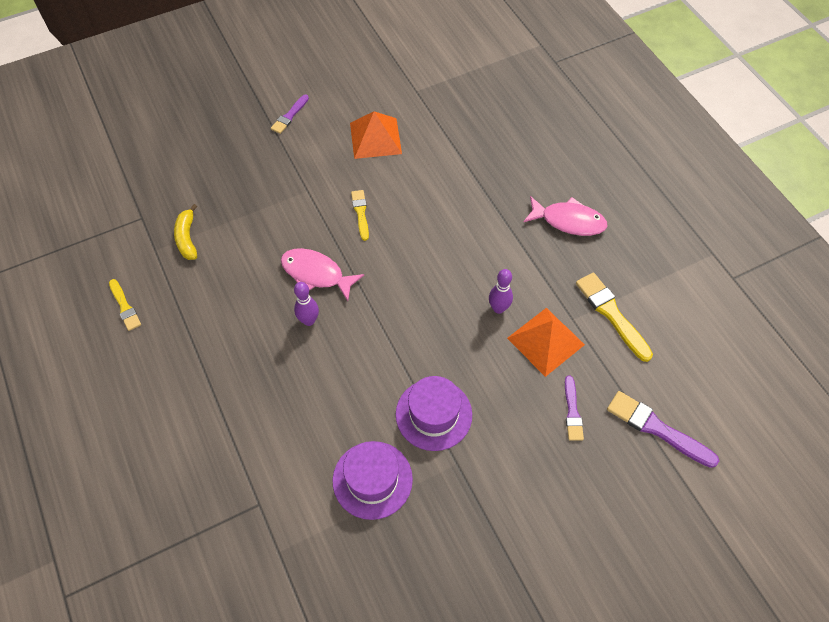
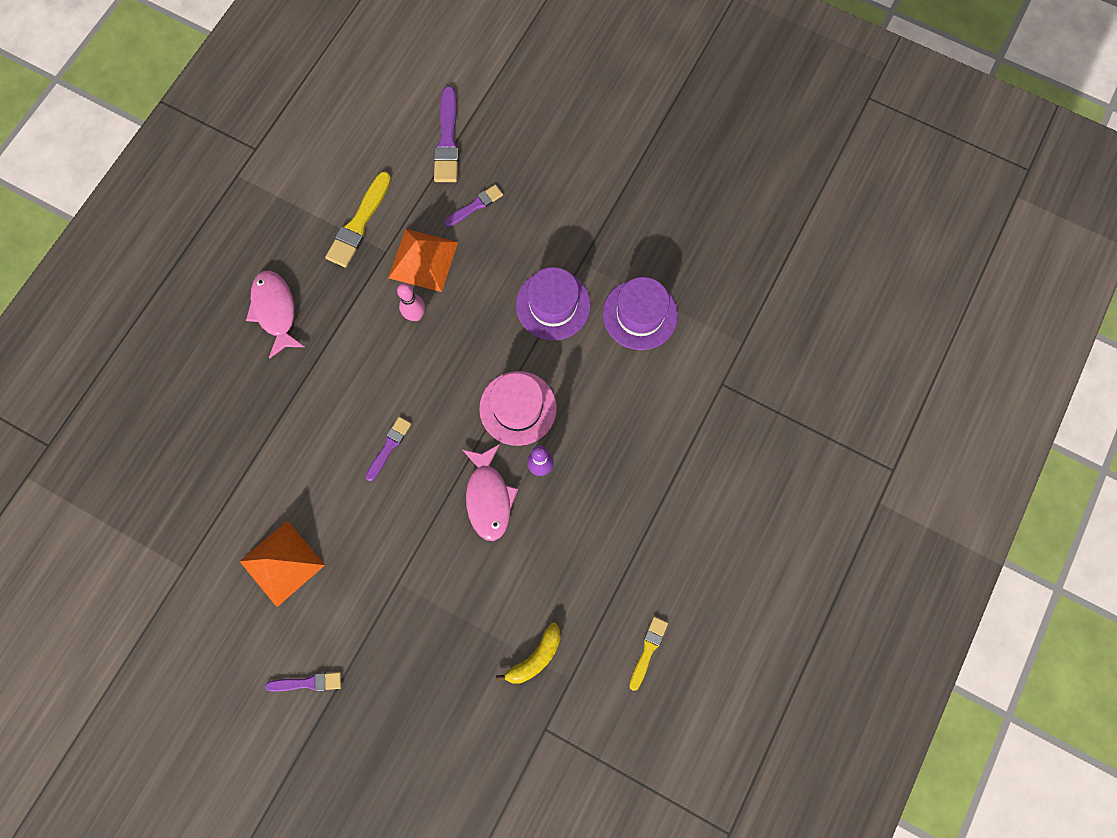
camera: 125 degrees left, 15 degrees up
(360, 213) = (391, 507): yellow brush -> none
(366, 333) = (518, 408): none -> pink hat
(405, 235) = (389, 446): none -> purple brush
(498, 308) = (415, 315): purple bowling pin -> pink bowling pin

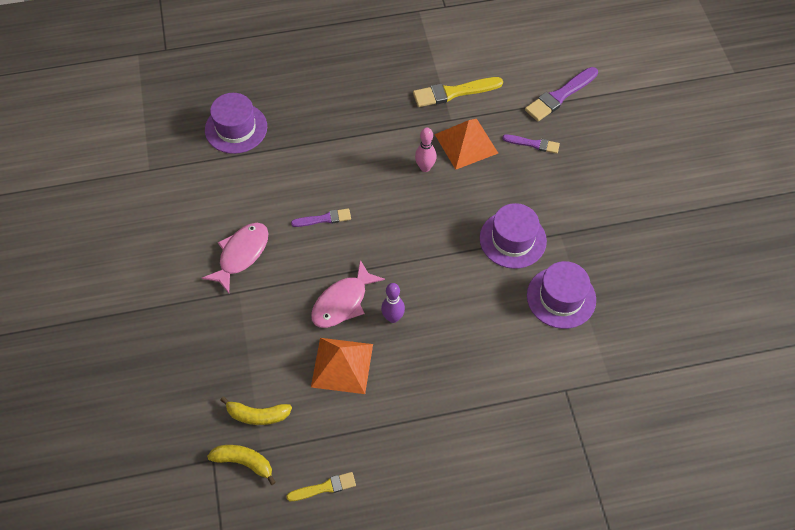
camera: 50 degrees right, 15 degrees down
(213, 449) = (236, 128): none -> purple hat
(275, 311) = (353, 93): pink fish -> pink fish (241, 255)
(282, 563) = (196, 218): orange pyramid -> orange pyramid (342, 365)
(308, 682) = (131, 290): purple brush -> none
(518, 408) = (420, 273): pink hat -> none
(570, 702) = (244, 462): none -> yellow banana

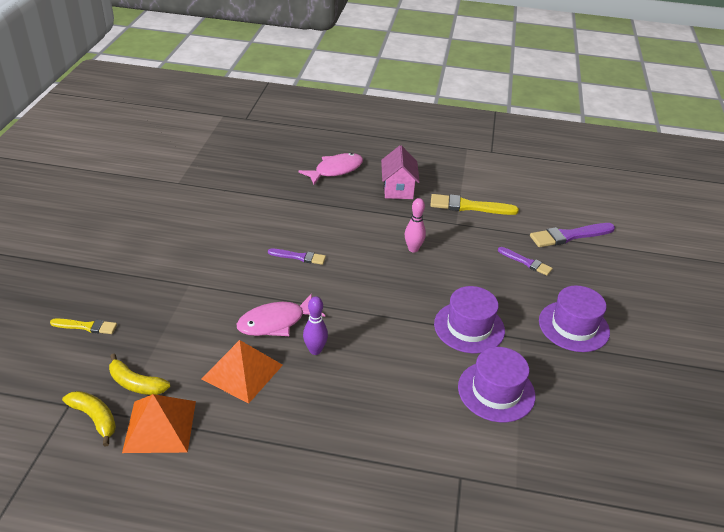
camera: 20 degrees right, 20 degrees down
(236, 128) = (266, 177): purple hat -> purple hat (573, 326)
(241, 255) = (210, 259): pink fish -> pink fish (335, 170)
(324, 487) = (154, 471): yellow brush -> yellow brush (86, 326)
(376, 94) = (398, 189): none -> pink house
(466, 143) = (461, 243): orange pyramid -> orange pyramid (160, 426)

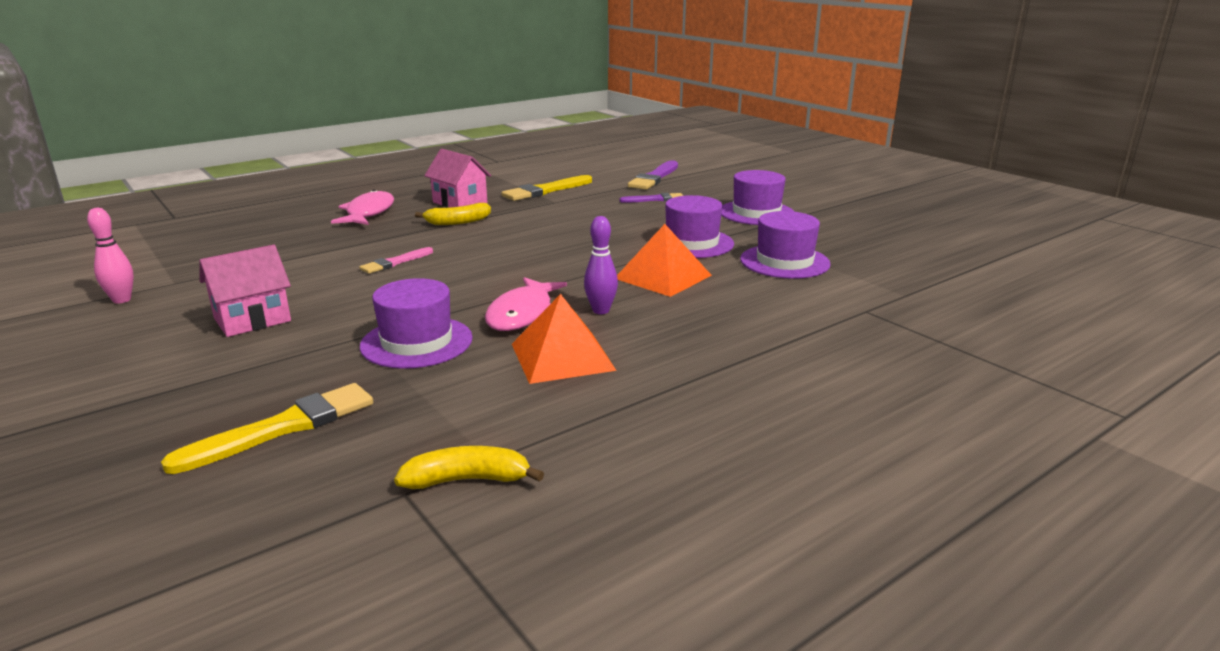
camera: 45 degrees left, 15 degrees down
(86, 326) = (283, 427): yellow brush -> yellow brush, size x1.66
(136, 383) = (460, 427): yellow banana -> yellow banana (458, 222)
(160, 426) = (561, 436): orange pyramid -> orange pyramid (663, 277)
(168, 237) = (252, 320): none -> pink house
(203, 307) = (416, 342): none -> purple hat
(283, 230) = (395, 262): none -> pink brush
(299, 257) = (452, 270): purple brush -> none
(413, 249) = (551, 226): pink bowling pin -> pink bowling pin (122, 300)

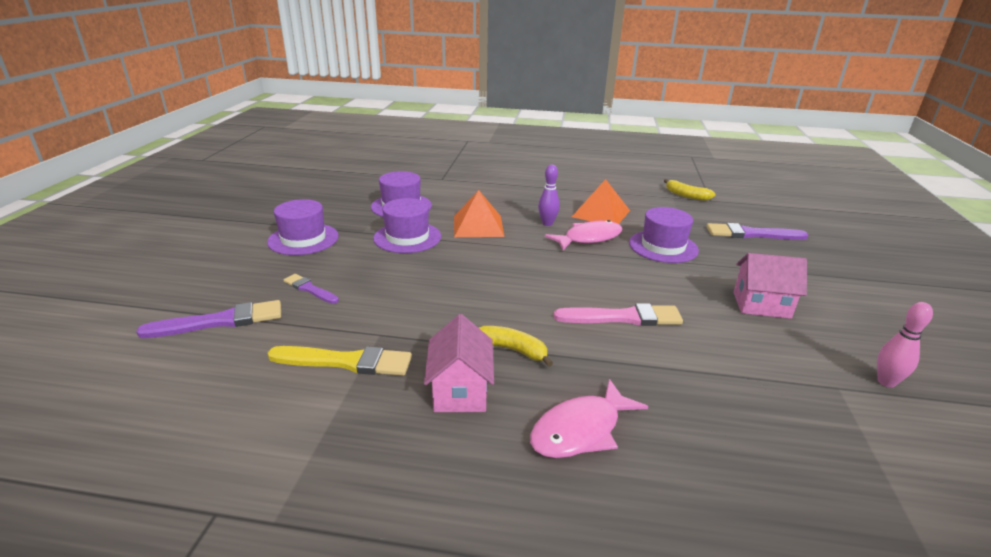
camera: 135 degrees left, 5 degrees up
(283, 427) = (751, 234): yellow brush -> purple brush
(395, 262) = (623, 317): pink brush -> pink brush, size x1.66

